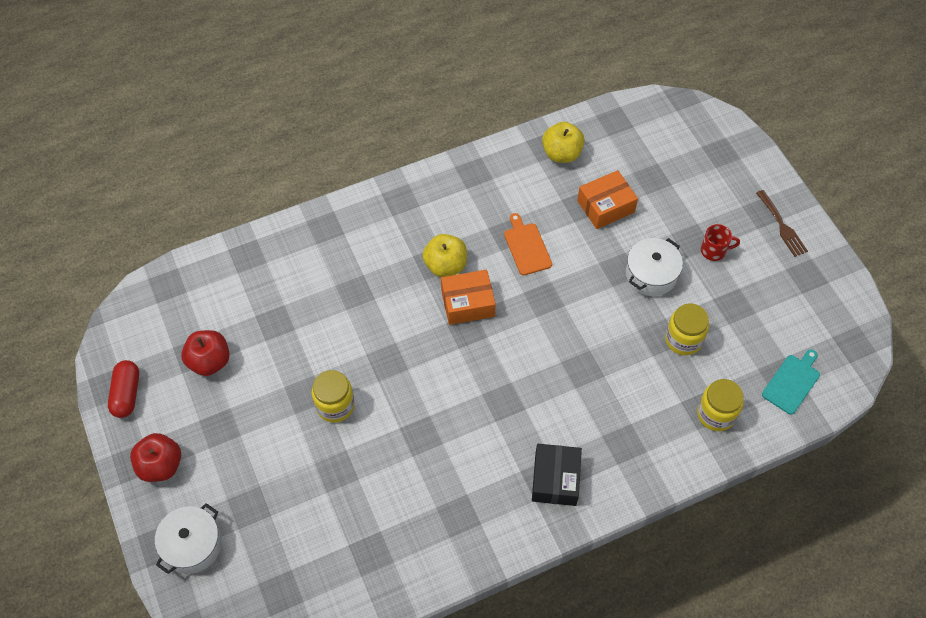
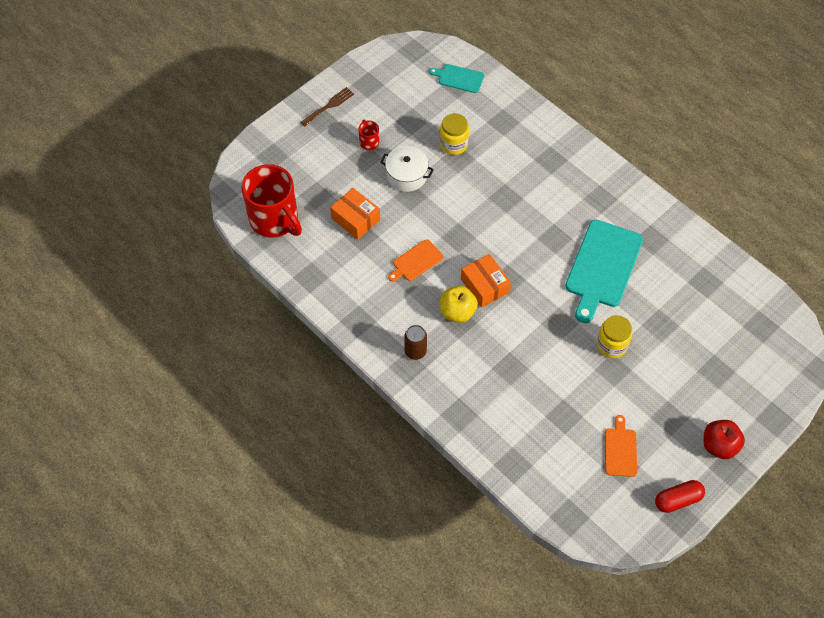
camera: 110 degrees left, 0 degrees up
(192, 545) = (762, 396): white pot -> none
(209, 361) = (620, 450): red apple -> orange cutting board
(415, 212) = (415, 351): none -> brown can
(441, 439) = (603, 267): none -> turquoise cutting board
(555, 479) = (597, 191): black box -> none
(561, 153) = (314, 263): yellow apple -> none
(631, 134) = (275, 220): none -> red mug
(716, 414) = (503, 114): yellow jar -> none

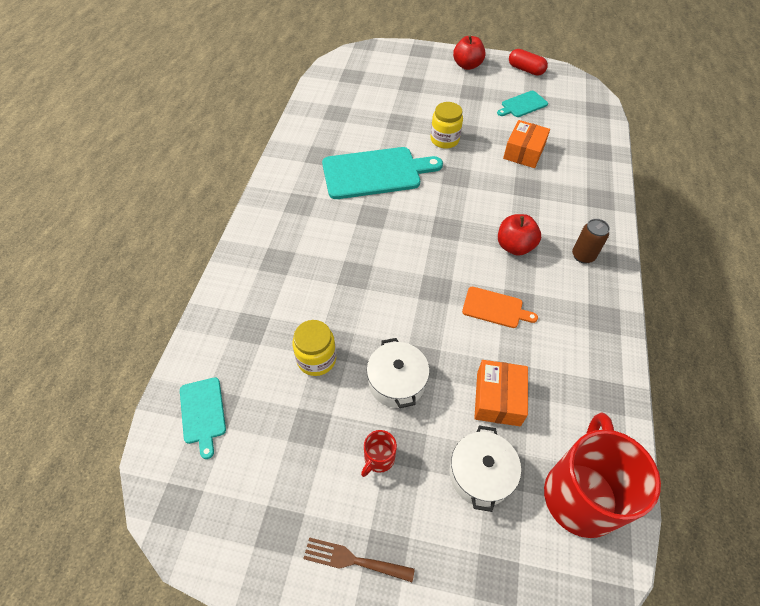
camera: 125 degrees left, 5 degrees down
(323, 182) = (480, 474): none -> white pot
(457, 312) = (514, 246): yellow apple -> red apple
(484, 286) = (469, 241): orange box -> orange box (524, 152)
(620, 450) = (523, 105): orange cutting board -> turquoise cutting board

